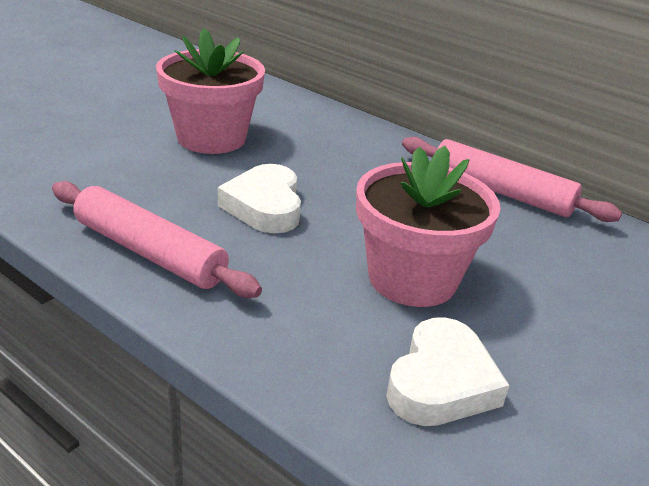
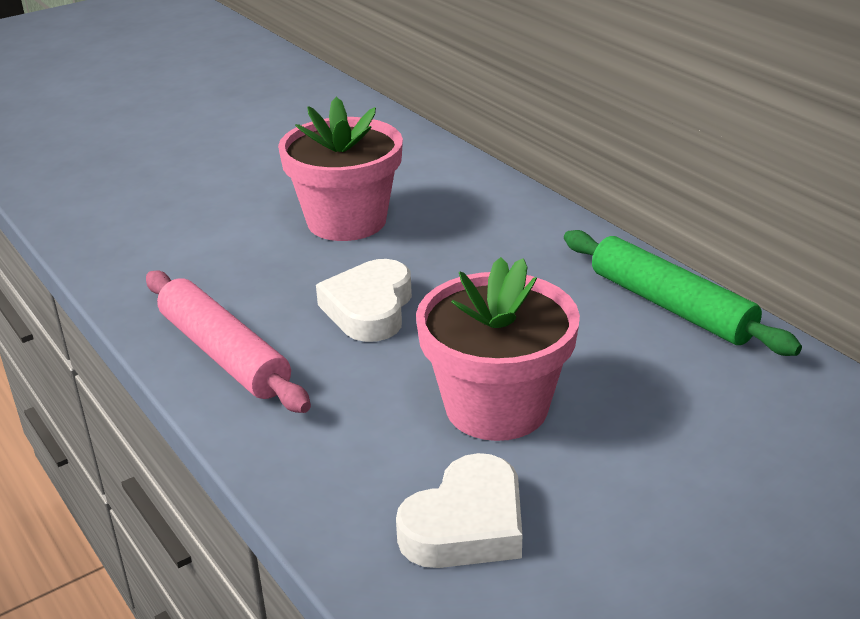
camera: 20 degrees right, 0 degrees up
(500, 192) = (670, 306): pink rolling pin -> green rolling pin

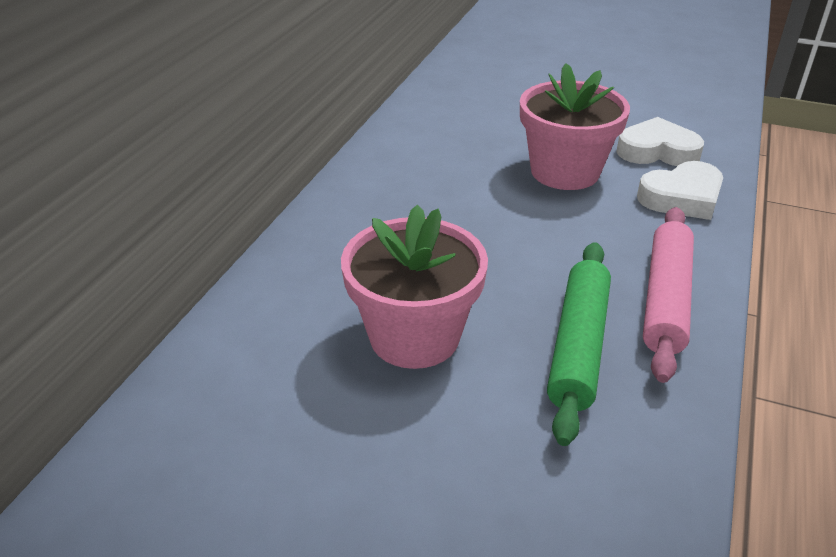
camera: 125 degrees left, 5 degrees up
(369, 308) = (530, 258): white heart -> white heart (682, 198)
(670, 306) = (394, 147): green rolling pin -> green rolling pin (579, 346)

